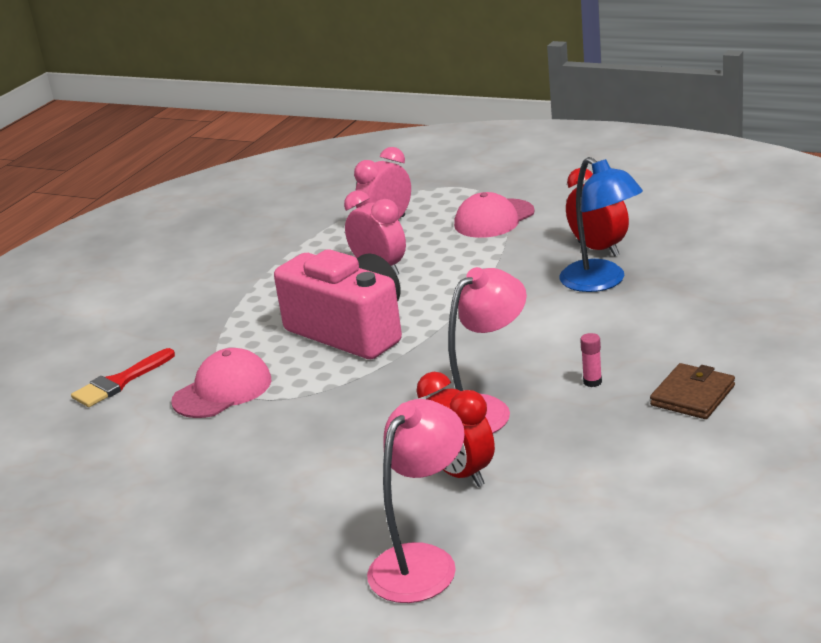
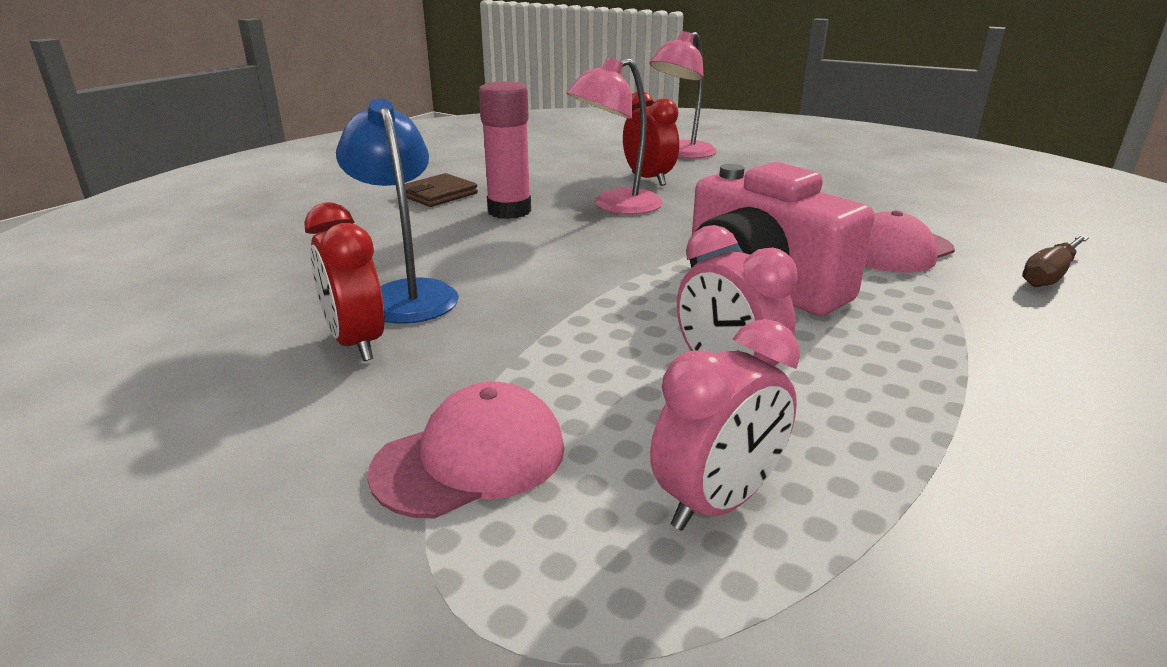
camera: 175 degrees left, 0 degrees up
(120, 382) = (1049, 275): red brush -> brown screwdriver
(592, 382) = (509, 211): pink glue stick -> pink glue stick, size x2.47

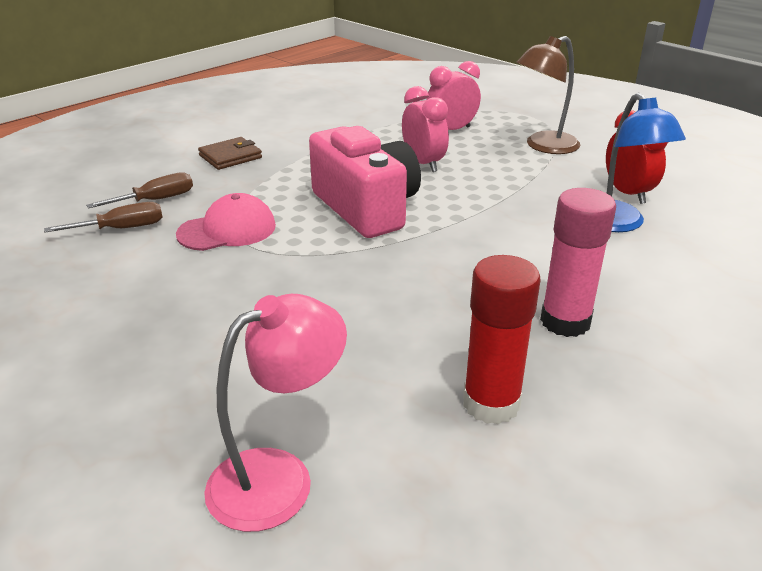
camera: 170 degrees left, 5 degrees up
(438, 194) = (669, 370): brown wallet -> brown wallet (230, 156)
(471, 458) = (543, 146): pink cap -> brown lamp
(570, 177) = (491, 404): none -> red glue stick
(615, 206) = (442, 318): pink lamp -> none
(648, 179) = (379, 381): red clock -> none
(1014, 243) = (122, 229): none -> brown screwdriver

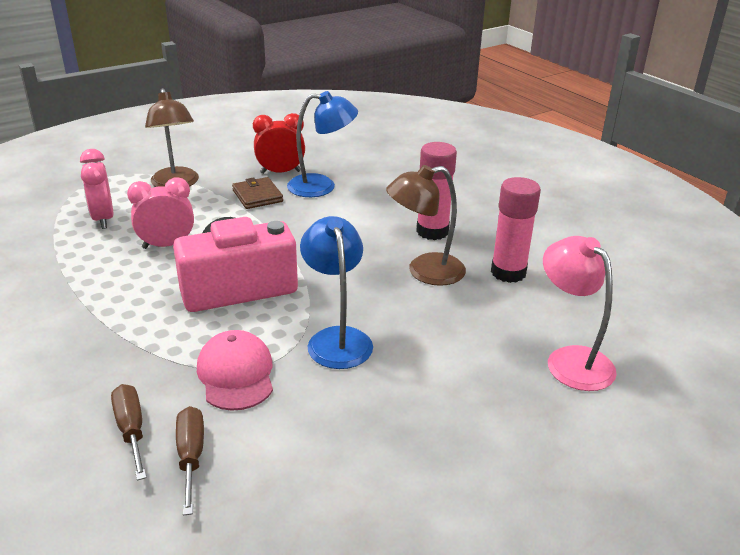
camera: 80 degrees left, 0 degrees up
(230, 156) = (49, 367): brown wallet -> brown wallet (257, 196)
(291, 275) = (337, 338): none -> blue lamp
(453, 323) = (425, 272): none -> brown lamp
(491, 404) = (508, 272): red glue stick -> pink glue stick

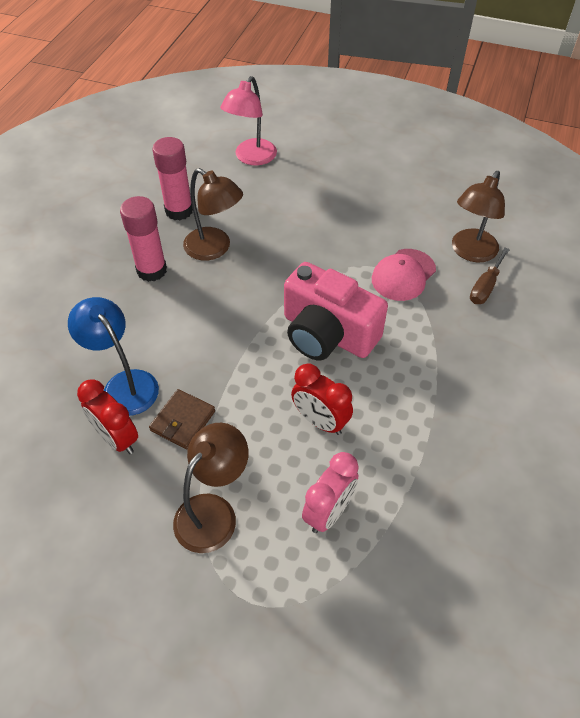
camera: 125 degrees left, 20 degrees up
(167, 245) = (320, 421): pink clock -> red clock
(191, 456) = (470, 252): brown screwdriver -> brown lamp
(337, 338) = (328, 252): blue lamp -> none

